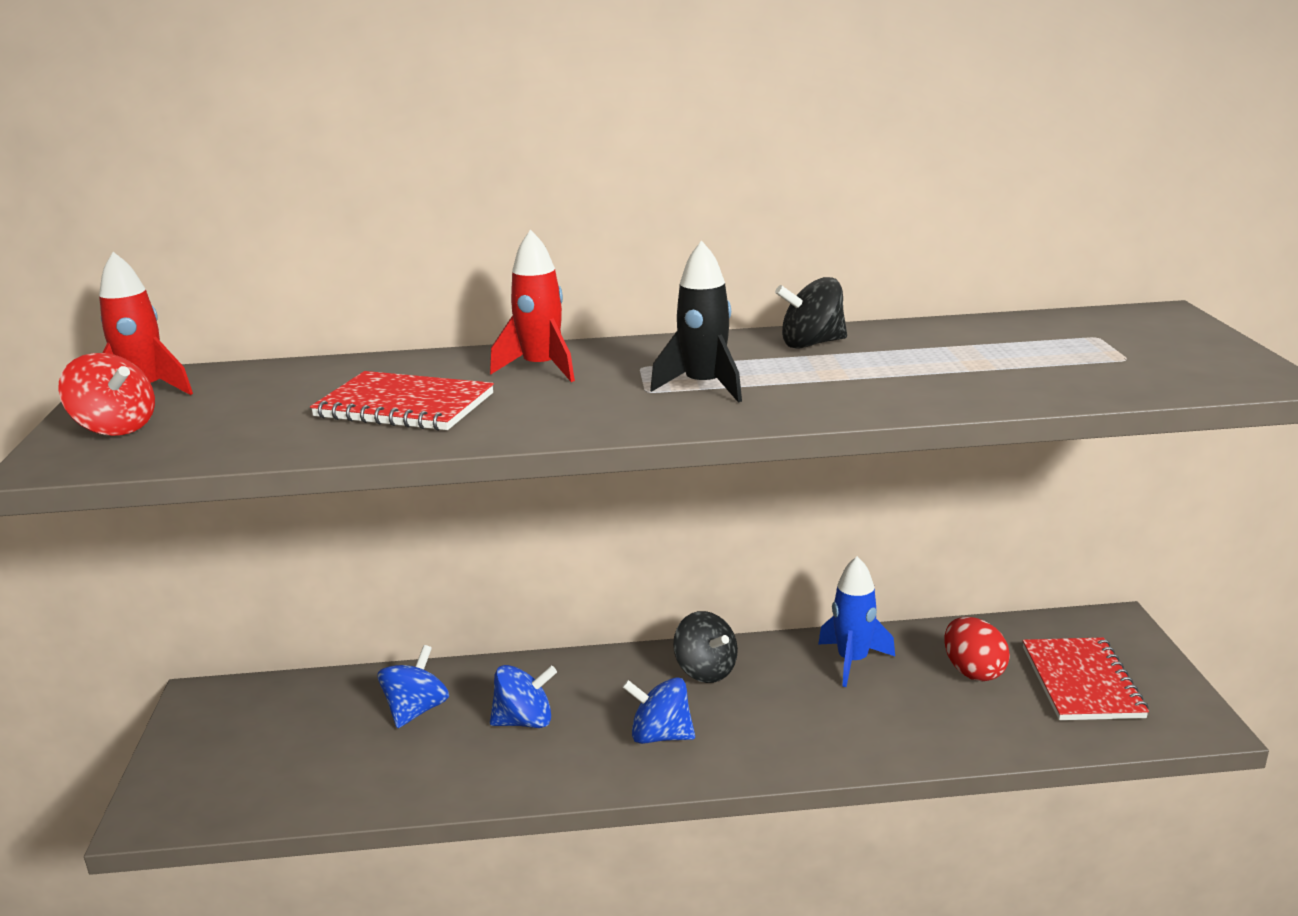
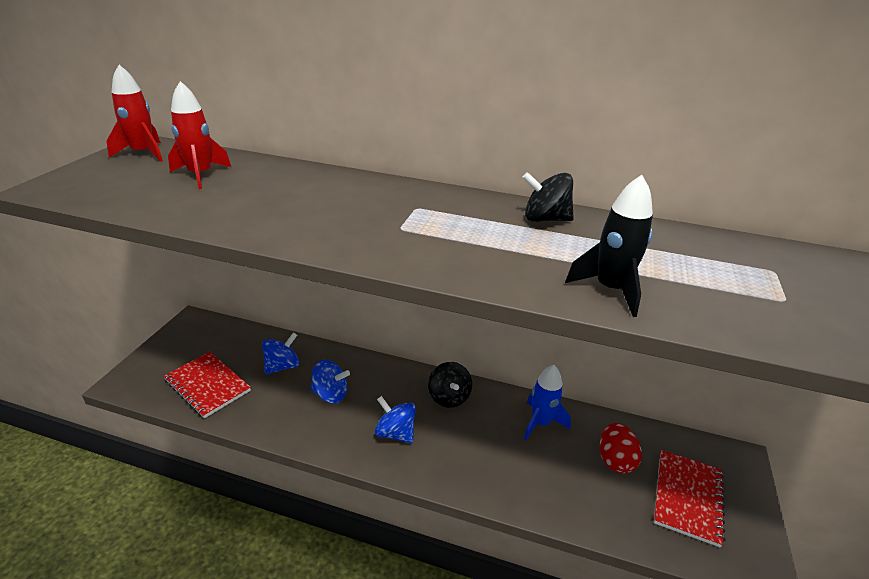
camera: 20 degrees right, 10 degrees up
(115, 428) = (100, 173): red spinning top -> none
(404, 406) = (252, 200): red notebook -> red notebook (207, 386)
(541, 368) = (356, 193): red rocket -> red rocket (200, 175)
(704, 387) = (439, 235): black rocket -> black rocket (610, 290)

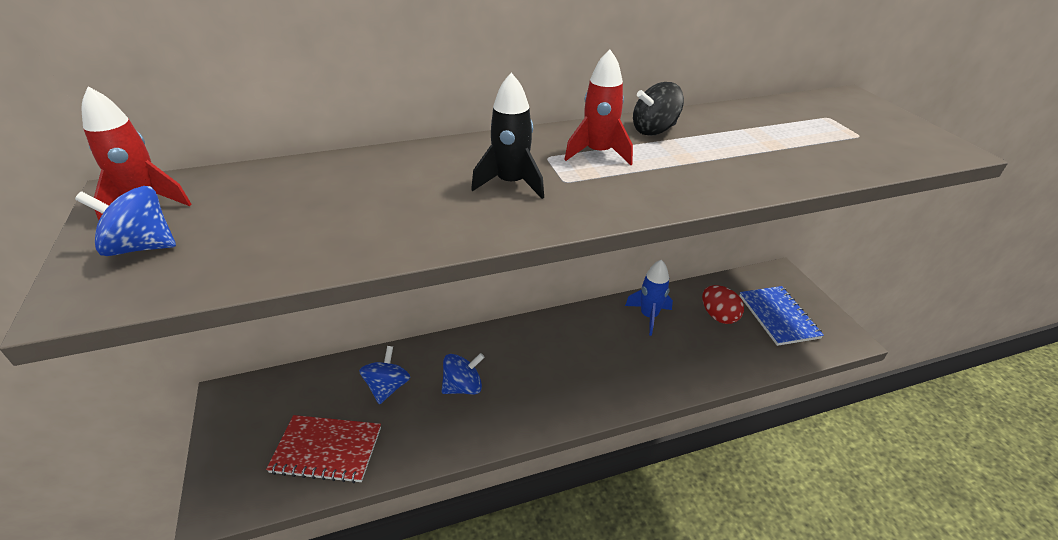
camera: 35 degrees left, 5 degrees up
(200, 175) = (274, 203): red rocket -> red rocket (598, 153)
(395, 433) = (553, 387): blue spinning top -> blue spinning top (141, 247)
(449, 397) = (565, 333): black spinning top -> none
(610, 290) = (772, 170): black rocket -> black rocket (511, 183)
(688, 498) = (778, 316): red notebook -> blue notebook

